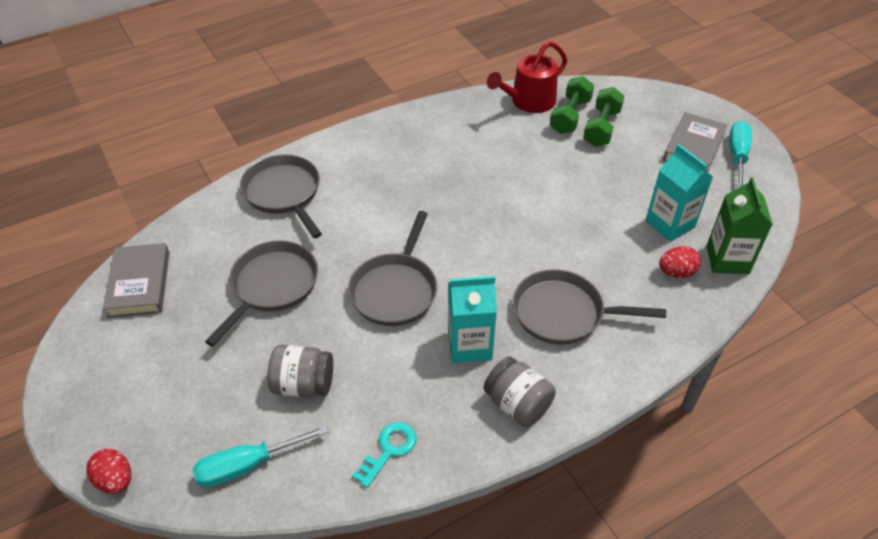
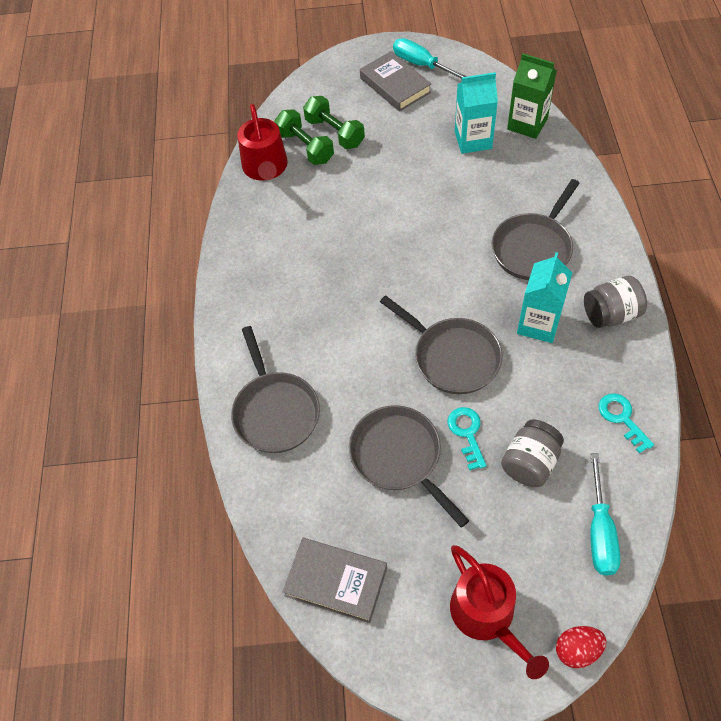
camera: 60 degrees left, 10 degrees up
(133, 398) = (487, 616): none -> red watering can
(284, 193) = (275, 411): grey pan -> grey pan turned 105 degrees counterclockwise
(316, 326) = (467, 433): none -> turquoise key
(676, 272) = (525, 160): red egg -> none

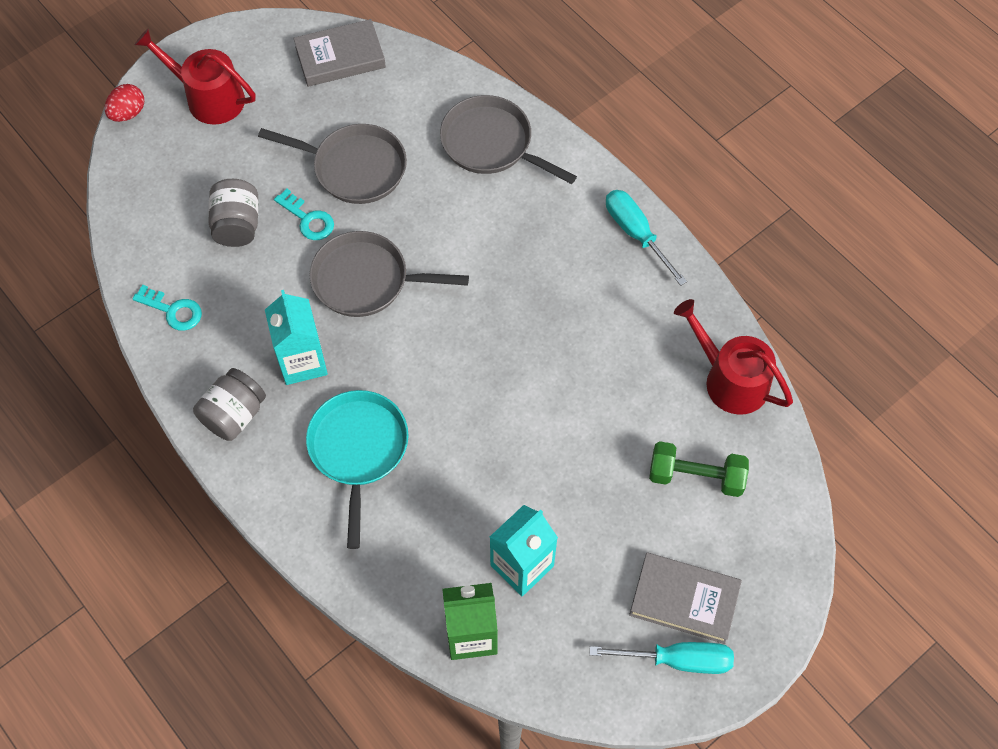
camera: 140 degrees right, 5 degrees up
(305, 147) = (711, 434): green dumbbell -> none
(533, 248) = (358, 450): grey pan -> turquoise pan
(600, 532) = (148, 203): turquoise screwdriver -> turquoise screwdriver (635, 233)

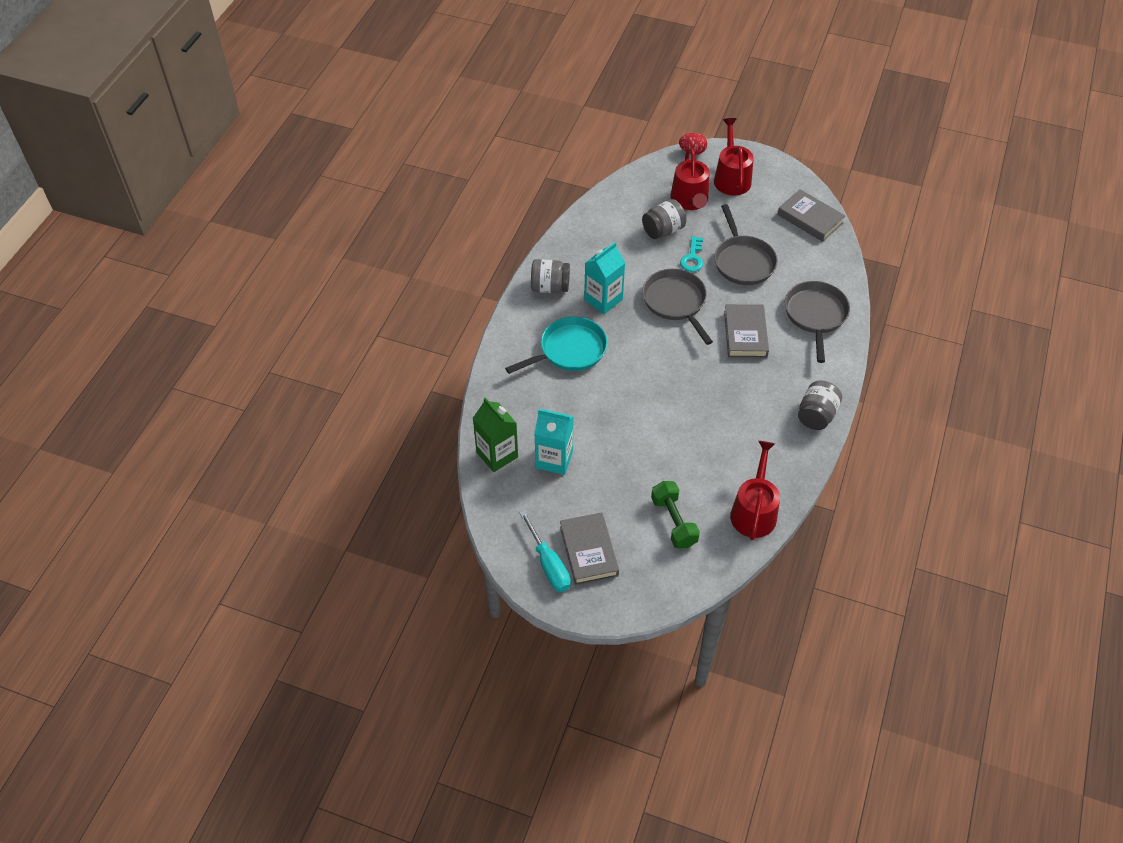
camera: 60 degrees right, 10 degrees down
(173, 310) = (590, 231): turquoise key -> none
(210, 165) = (690, 200): none -> red watering can
(469, 234) = (745, 334): none -> grey book
(635, 233) = (816, 415): turquoise screwdriver -> grey jar

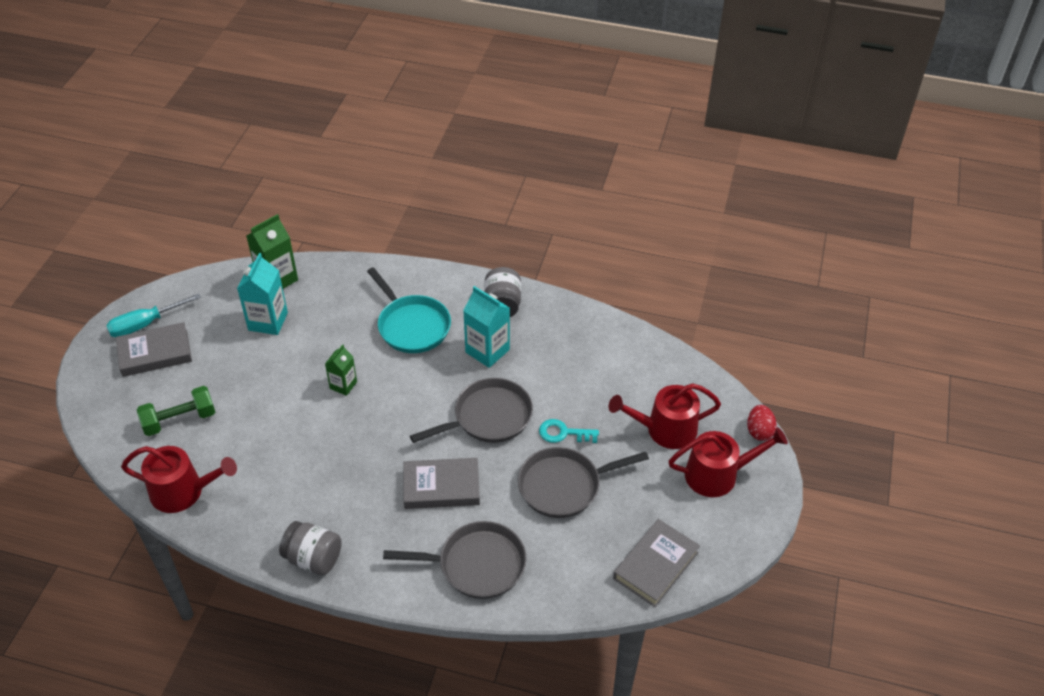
camera: 85 degrees right, 5 degrees down
(637, 399) = (343, 385): none -> green carton
(663, 230) = (606, 403): grey jar -> none

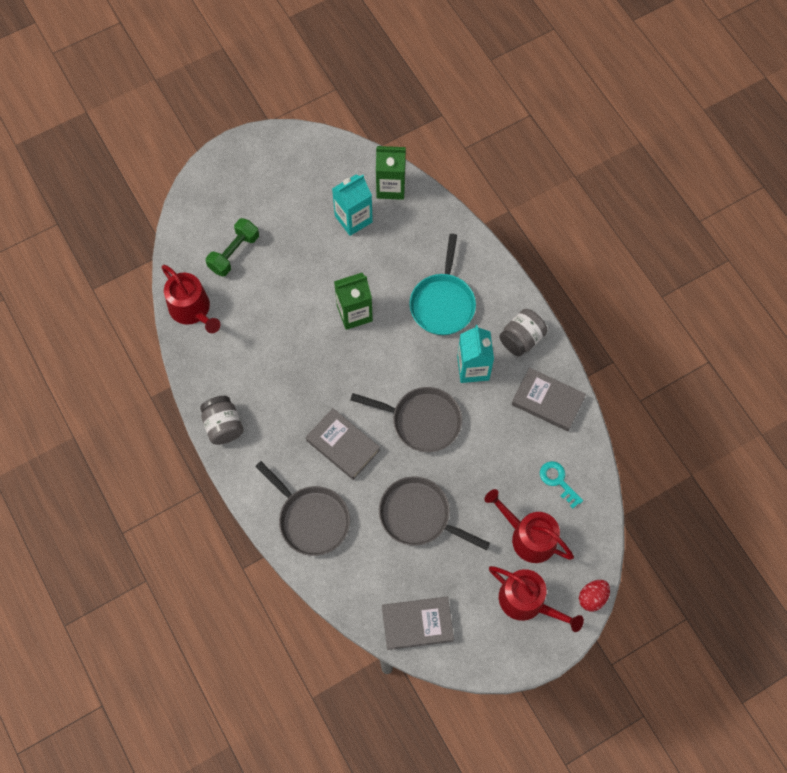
camera: 45 degrees right, 20 degrees up
(144, 325) = (275, 156): turquoise screwdriver -> none
(155, 353) = (263, 186): grey book -> grey book (547, 401)
(179, 420) = (234, 253): green dumbbell -> green dumbbell turned 75 degrees counterclockwise
(343, 385) = (354, 313): green carton -> green carton, size x1.63
(563, 433) = (458, 477): turquoise key -> turquoise key (558, 481)

